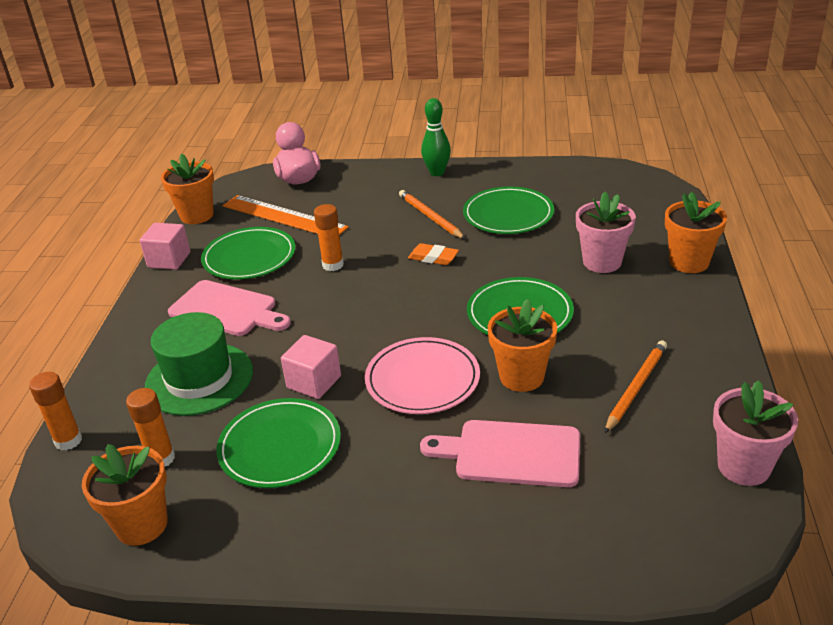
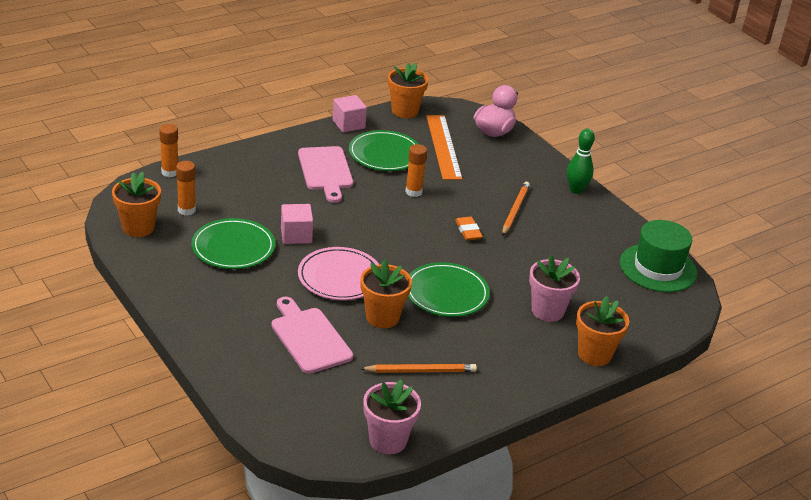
camera: 45 degrees right, 0 degrees up
(199, 379) = (257, 191): green hat -> green hat (658, 268)
(508, 214) = (559, 245): green plate -> none

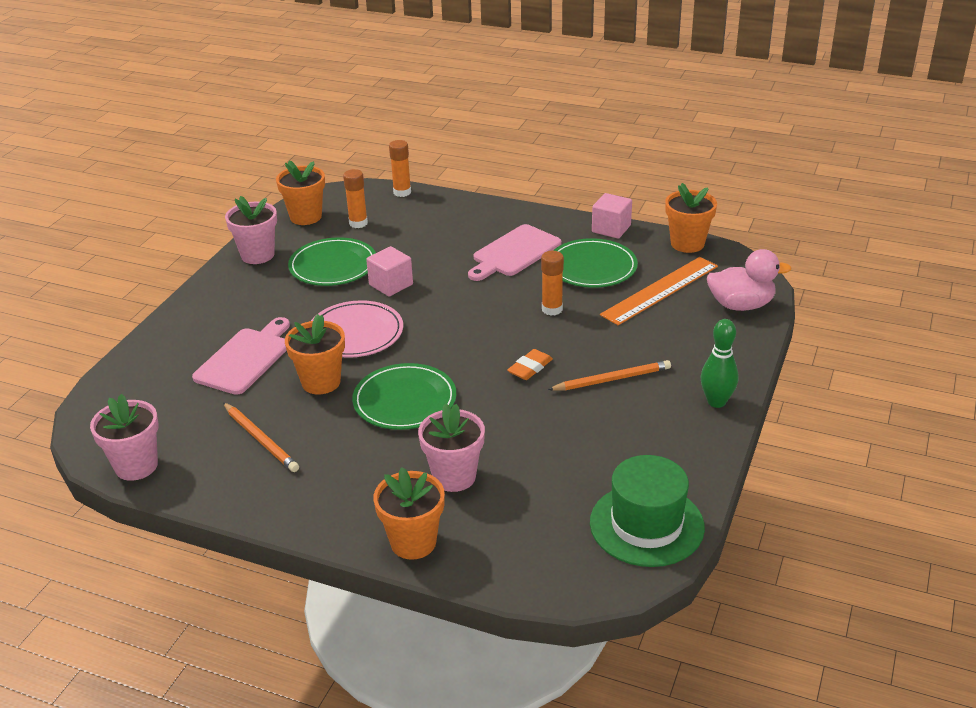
camera: 60 degrees right, 0 degrees up
(164, 273) = (257, 255): none -> pink flower pot

